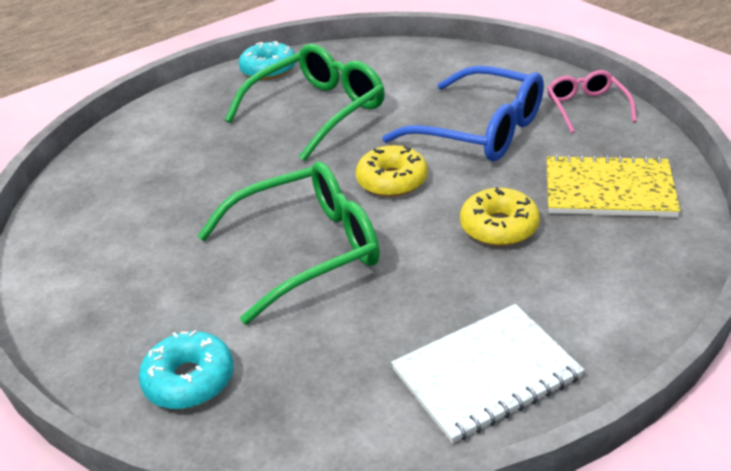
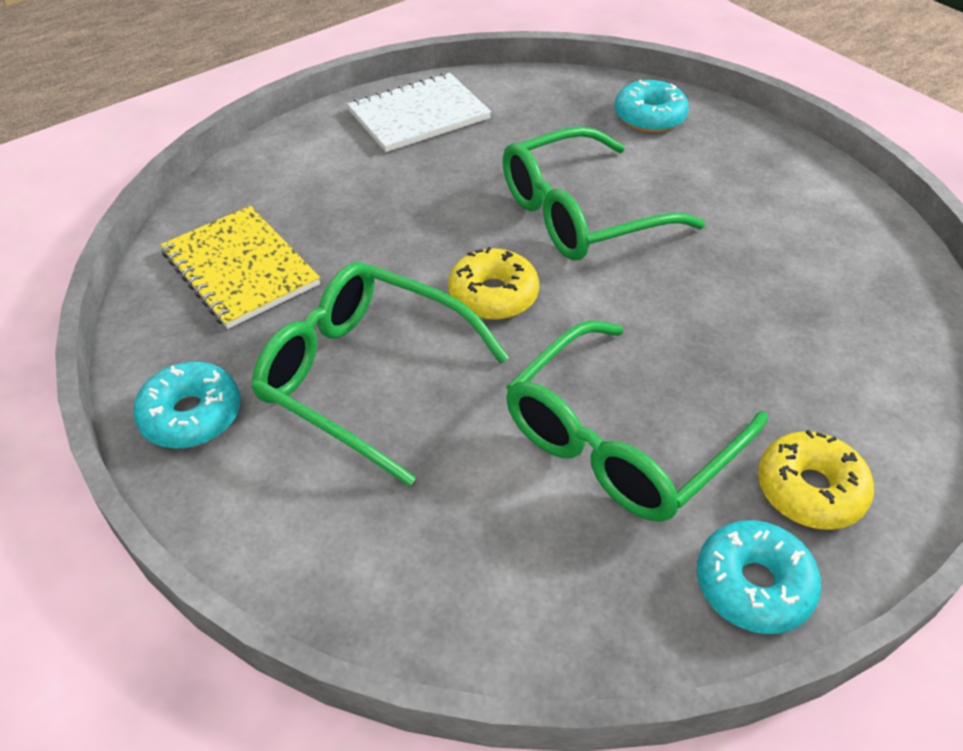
camera: 175 degrees right, 10 degrees up
(480, 130) = (365, 377): blue glasses -> green glasses
(499, 227) = (378, 230): yellow donut -> yellow donut (810, 490)
(586, 107) = (191, 415): pink glasses -> turquoise donut
(609, 190) = (240, 269): yellow notebook -> yellow notebook turned 45 degrees clockwise

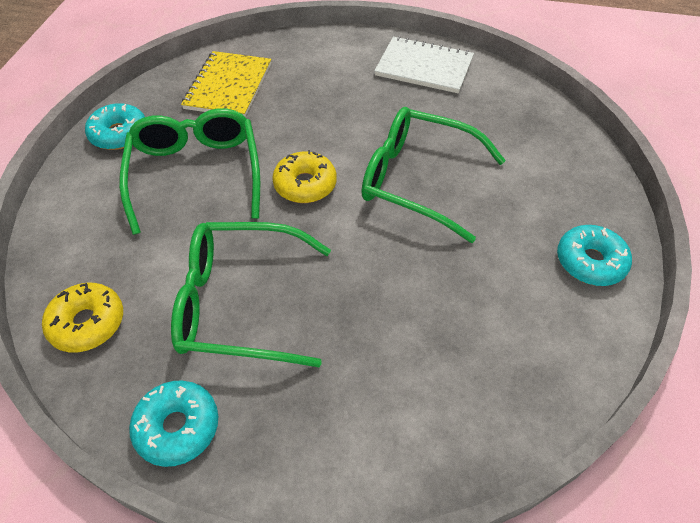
camera: 50 degrees right, 5 degrees up
(649, 117) = (557, 157): turquoise donut -> turquoise donut (590, 262)
(810, 490) = (279, 421): yellow donut -> yellow donut (88, 323)

